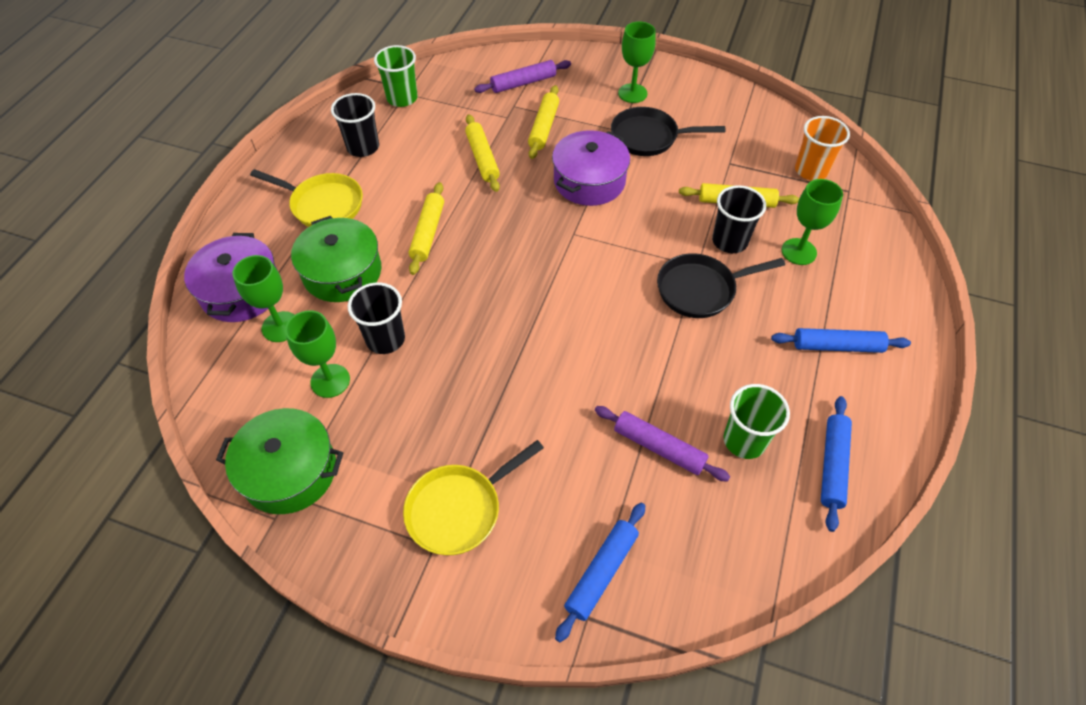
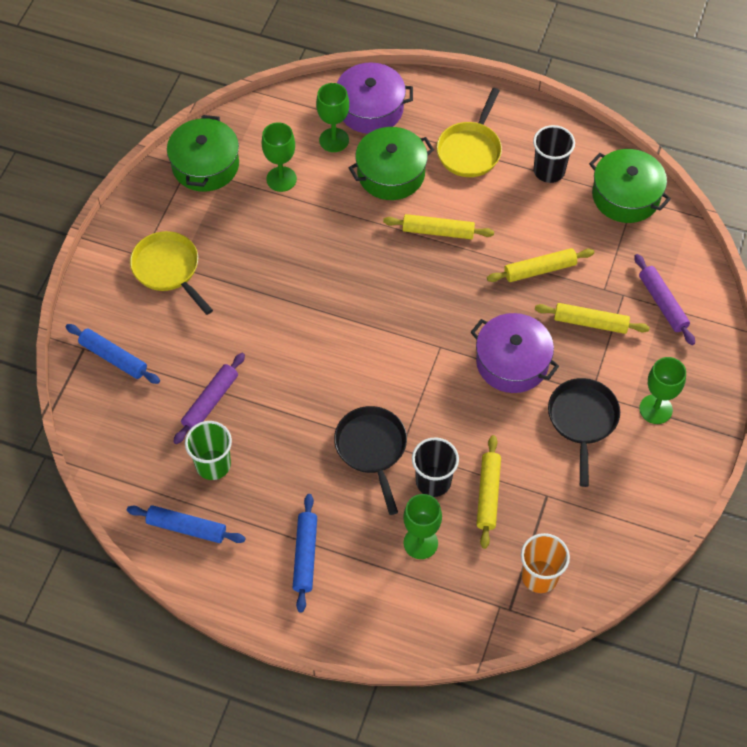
camera: 90 degrees right, 5 degrees up
(385, 339) = (320, 211): black cup -> none
(402, 98) = (625, 196): green cup -> green pot

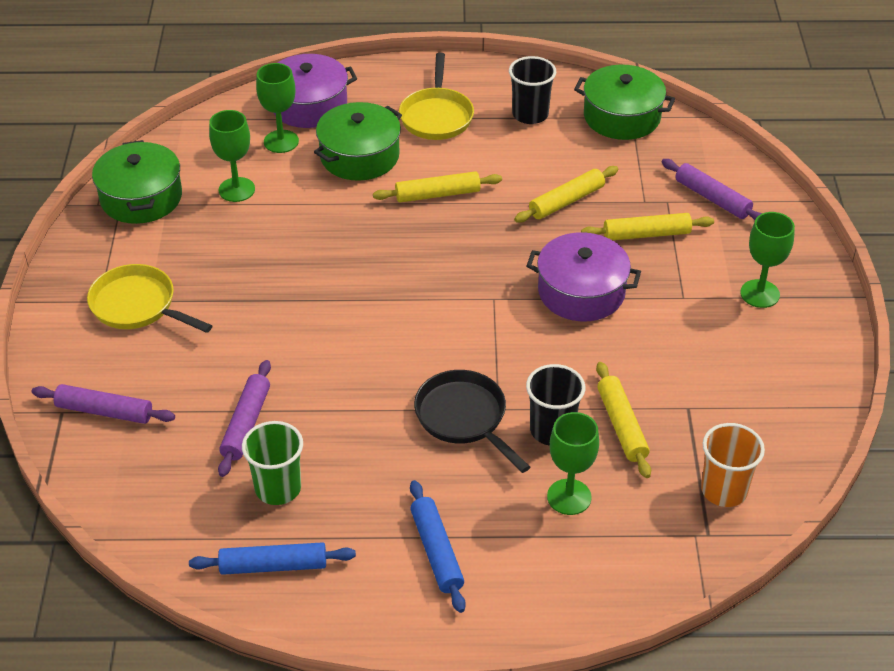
camera: 20 degrees left, 15 degrees down
(113, 358) = (105, 411): blue rolling pin -> purple rolling pin
(582, 420) = (687, 325): black pan -> none

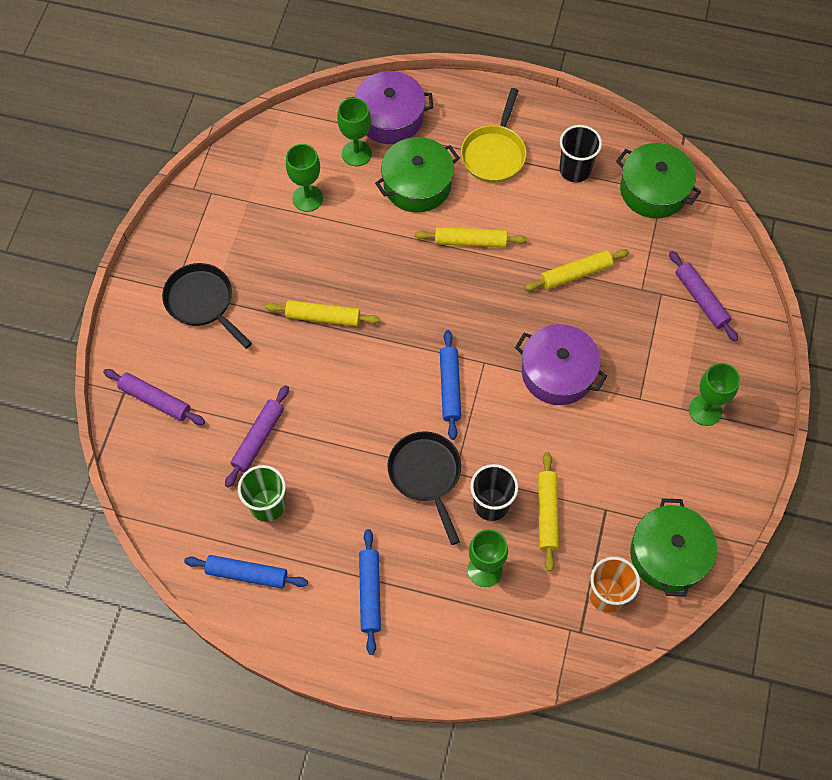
camera: 15 degrees right, 20 degrees up
(138, 306) = (202, 302): yellow pan -> black pan
(141, 197) = (229, 189): green pot -> green pot (668, 554)
(462, 329) = (450, 387): none -> blue rolling pin
(646, 234) = (631, 325): yellow rolling pin -> yellow rolling pin (323, 317)

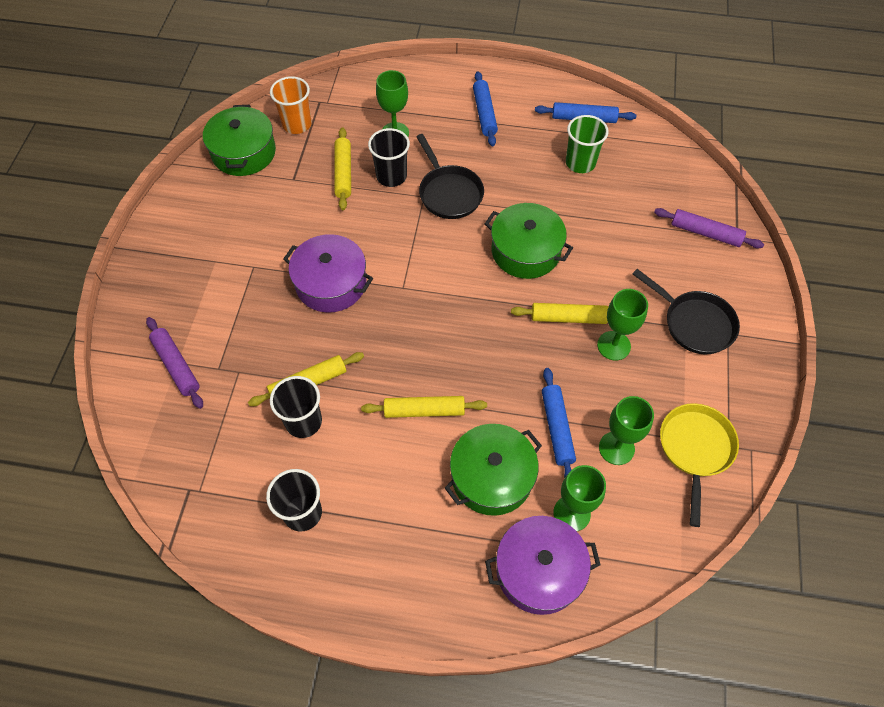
camera: 175 degrees right, 5 degrees down
(258, 438) = (602, 209): purple rolling pin -> none
(450, 387) = (434, 263): blue rolling pin -> blue rolling pin (557, 428)
(494, 154) = (402, 527): yellow pan -> yellow pan (695, 449)
(578, 240) = (303, 421): none -> black cup
(653, 190) = (209, 492): green pot -> green pot (526, 251)
(705, 410) = (192, 261): green goblet -> green goblet (613, 345)

